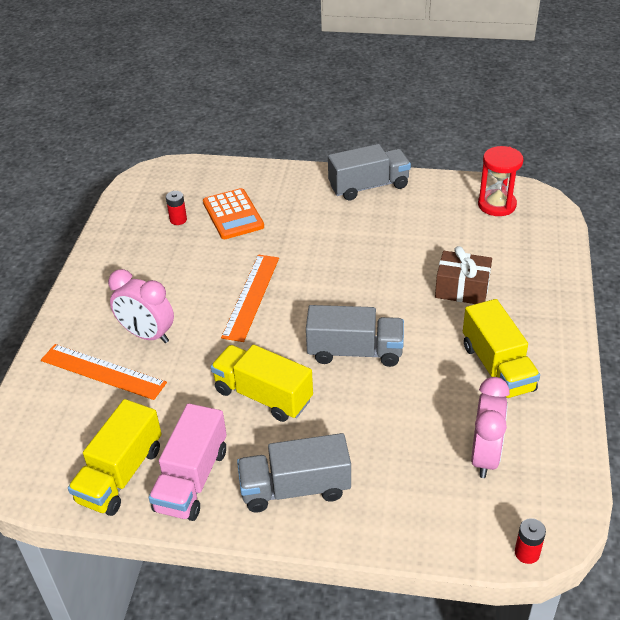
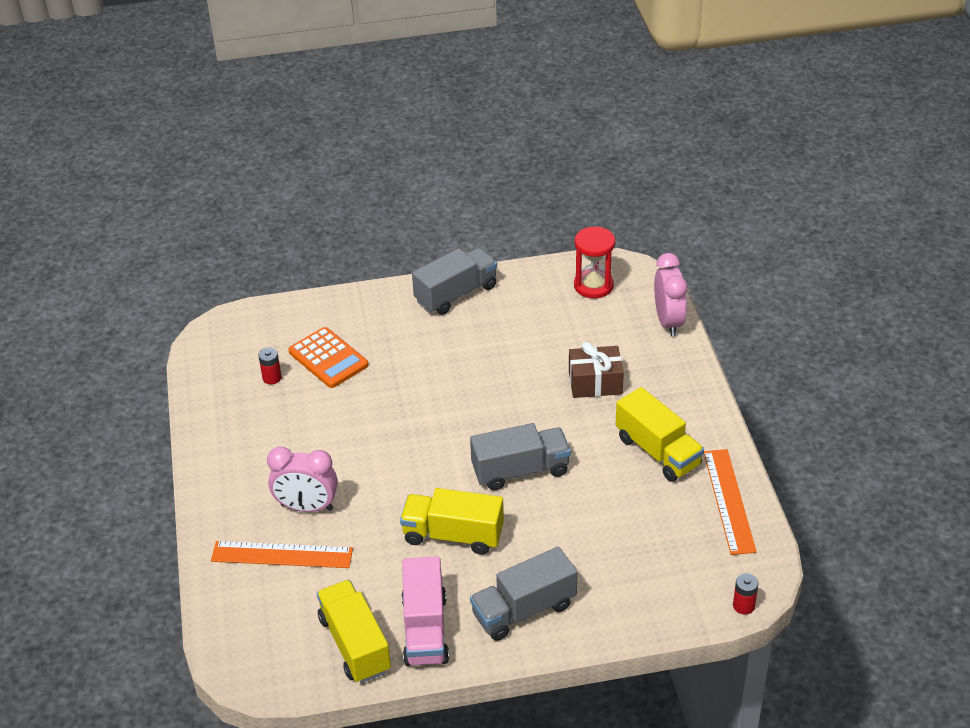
camera: 20 degrees left, 0 degrees up
(120, 474) = (355, 644): yellow truck -> yellow truck turned 150 degrees clockwise
(251, 296) = (392, 441): orange ruler -> orange ruler (728, 501)
(485, 456) = (678, 534): pink clock -> pink clock (668, 321)

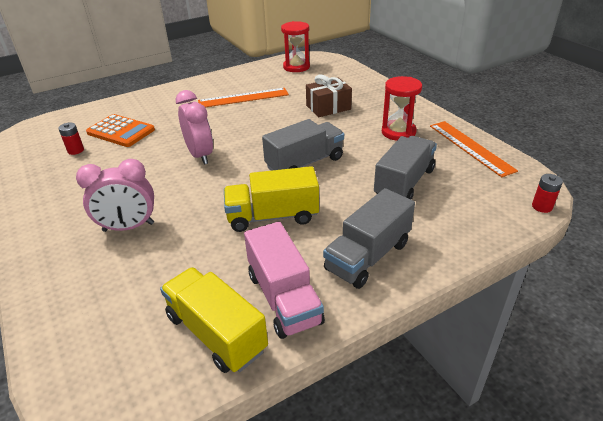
camera: 20 degrees left, 5 degrees down
(282, 554) = (112, 270): orange ruler -> orange ruler (243, 98)
(456, 294) = (206, 85): grey truck -> grey truck (404, 183)
(658, 451) = (398, 132): yellow truck -> red hourglass
(668, 321) = (355, 73): pink clock -> pink clock (200, 155)

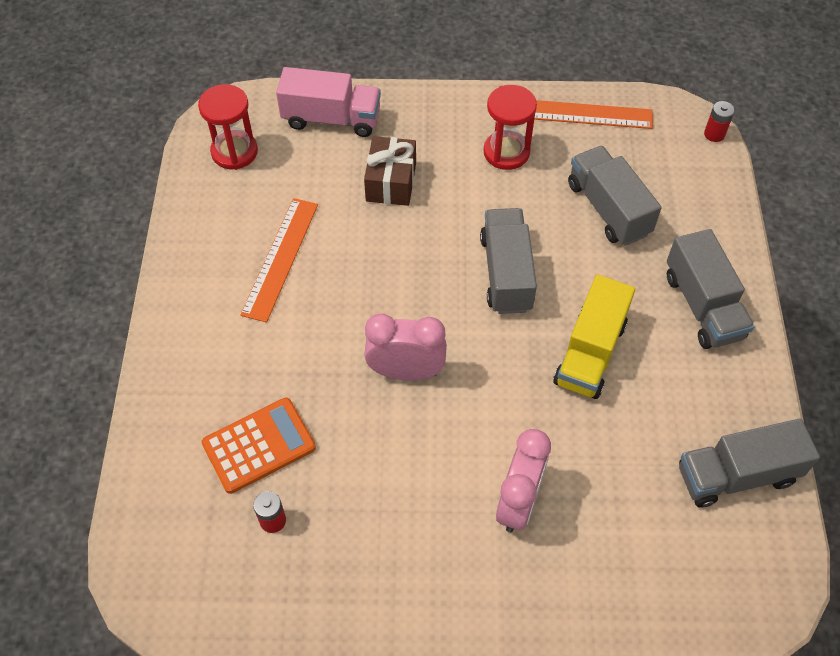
camera: 60 degrees left, 20 degrees up
(216, 333) = (736, 475): yellow truck -> grey truck
(284, 298) = (721, 401): pink truck -> pink truck (331, 119)

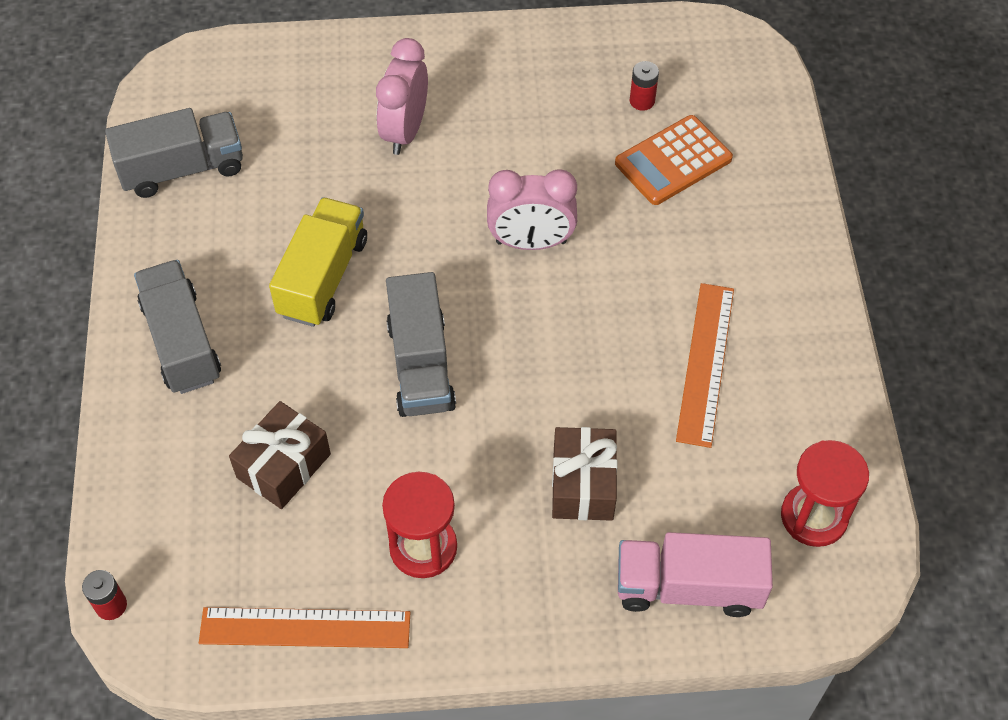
camera: 175 degrees right, 0 degrees up
(608, 209) = (284, 466): grey truck -> brown gift

